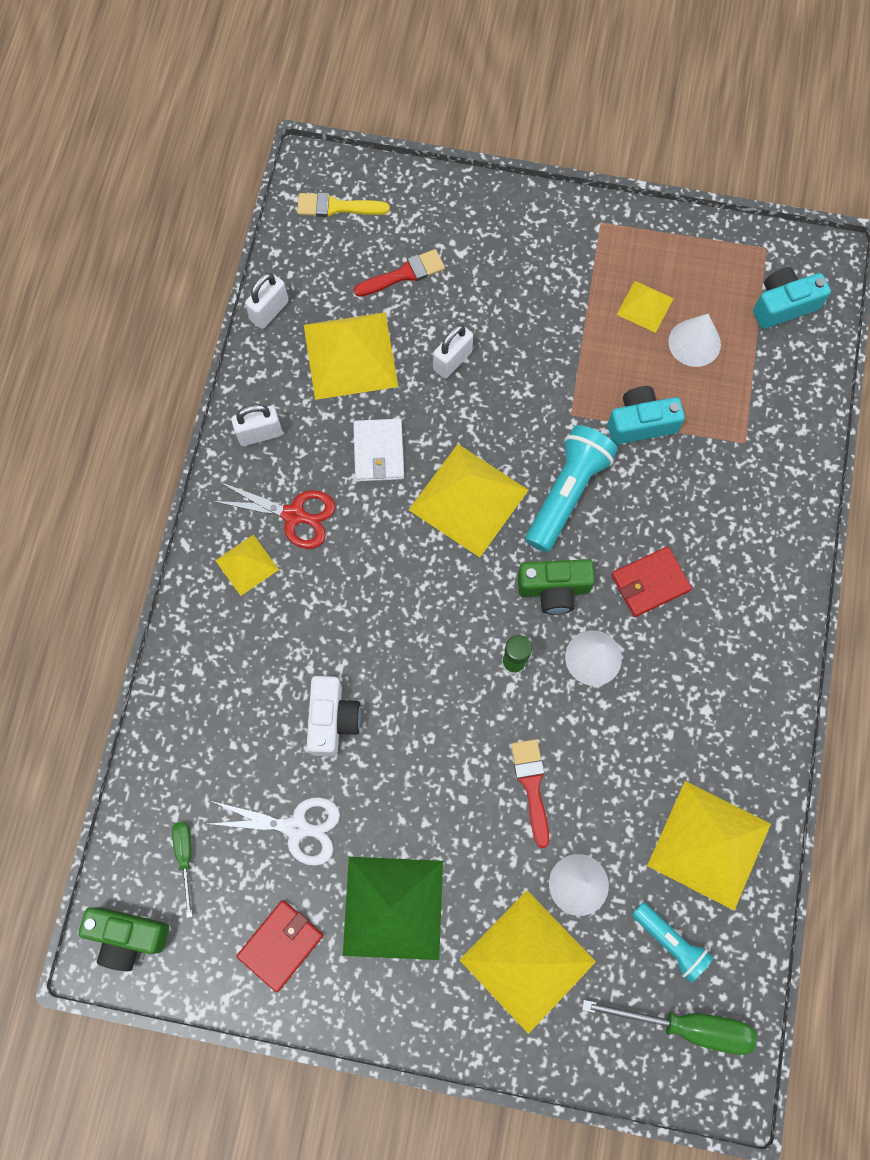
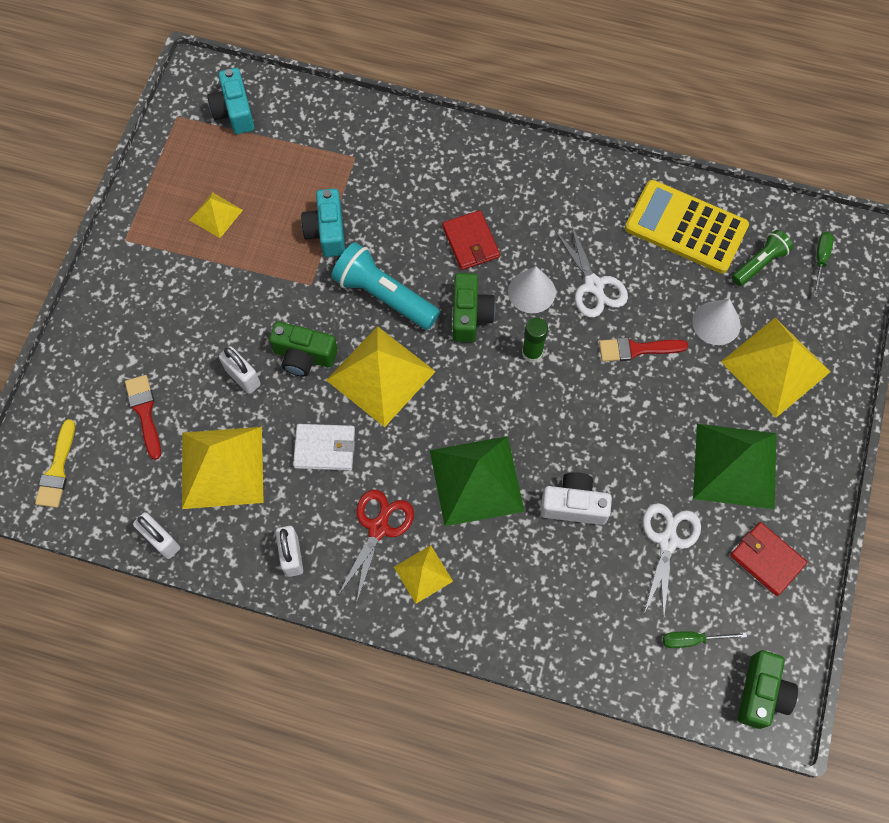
camera: 85 degrees left, 5 degrees down
(353, 611) = (476, 480): none -> green pyramid
(483, 418) = (304, 356): none -> green camera
(611, 731) = (594, 285): none -> white scissors
(670, 942) = (759, 263): turquoise flashlight -> green flashlight
(686, 1025) = (820, 260): green screwdriver -> green screwdriver, size x0.56
(694, 343) = (257, 181): white cone -> none
(709, 845) = (686, 227): yellow pyramid -> yellow calculator

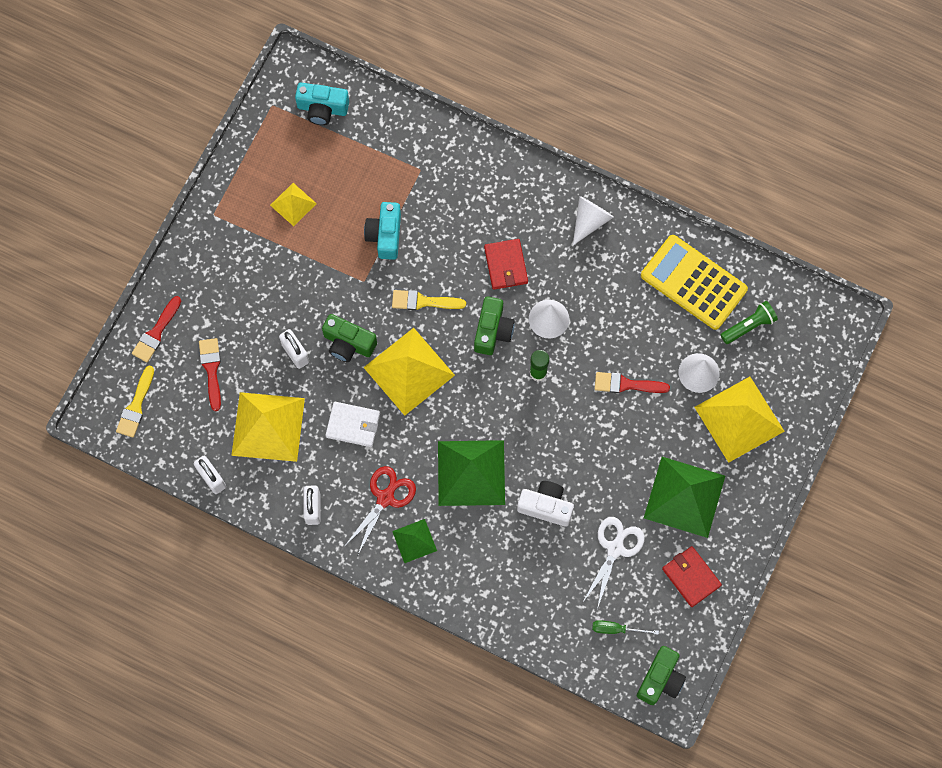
camera: 10 degrees right, 5 degrees up
(73, 380) = (156, 332): none -> red brush
(234, 112) = (322, 109): turquoise camera -> turquoise camera turned 75 degrees counterclockwise
(384, 296) = (423, 301): turquoise flashlight -> yellow brush
(423, 574) = (414, 541): yellow pyramid -> green pyramid
(555, 181) = (590, 221): none -> white cone
(594, 285) = (602, 322): white scissors -> none
(820, 260) = (802, 332): green screwdriver -> none

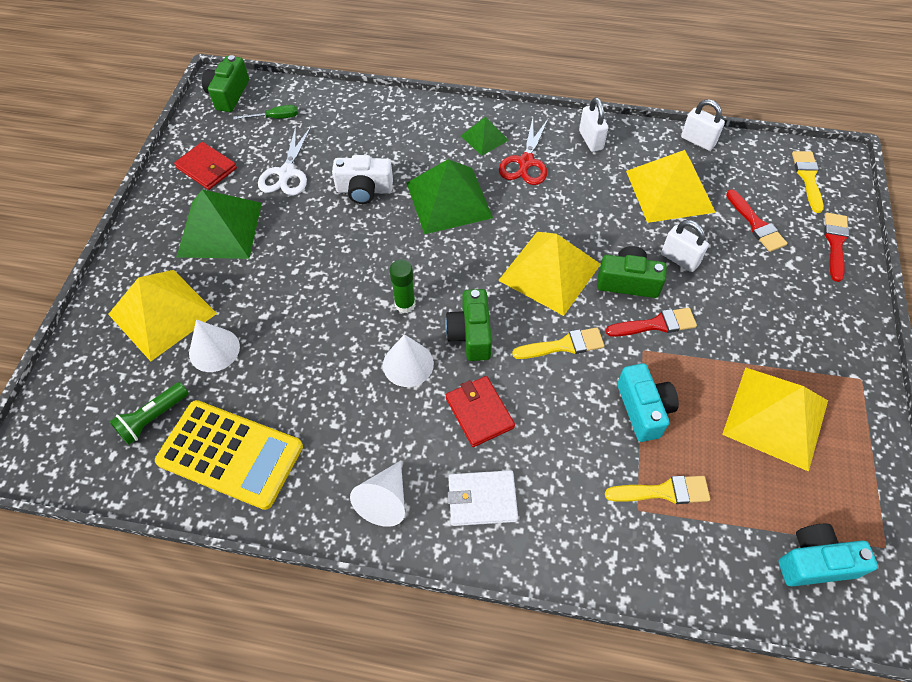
camera: 165 degrees right, 15 degrees down
(293, 204) = (775, 417): yellow pyramid -> yellow pyramid, size x1.91
(353, 425) = (585, 211): white wallet -> white wallet (482, 499)
(398, 176) = (663, 491): none -> yellow brush
(626, 384) = (300, 317): red brush -> red brush (656, 324)

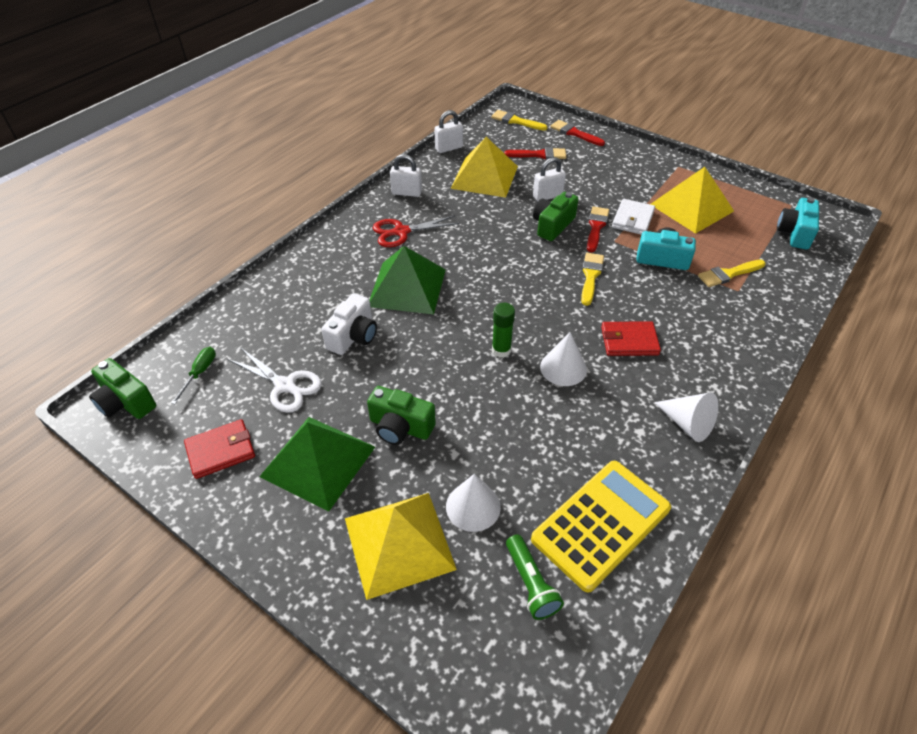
camera: 65 degrees left, 10 degrees down
(471, 334) = (554, 321): green camera -> green camera (400, 427)
(482, 499) = (705, 365): white wallet -> white wallet (633, 219)
(484, 138) = (355, 244): green pyramid -> none
(526, 162) = (401, 232): red scissors -> red scissors turned 120 degrees clockwise
(550, 272) = (520, 259): yellow pyramid -> none
(663, 491) = (728, 274): yellow brush -> yellow brush turned 135 degrees counterclockwise

